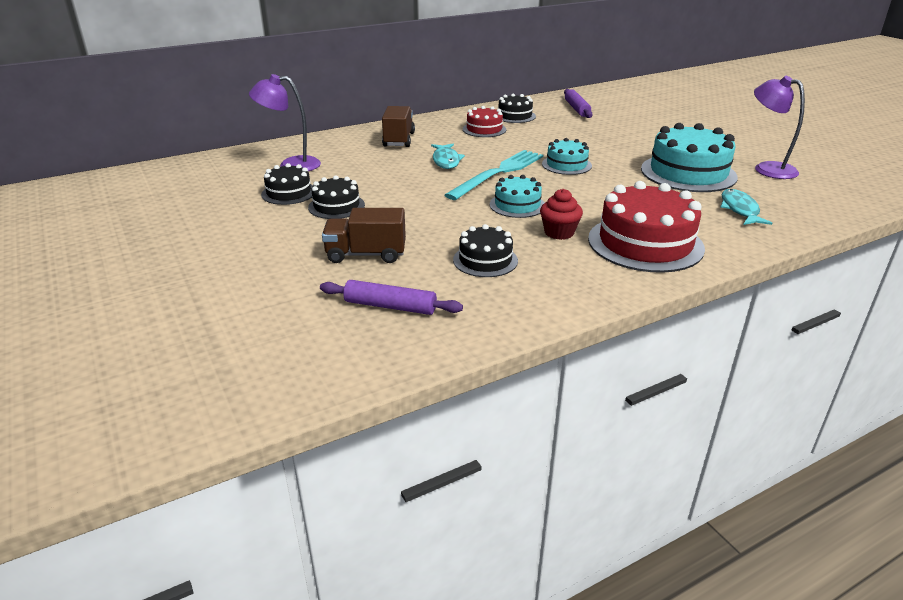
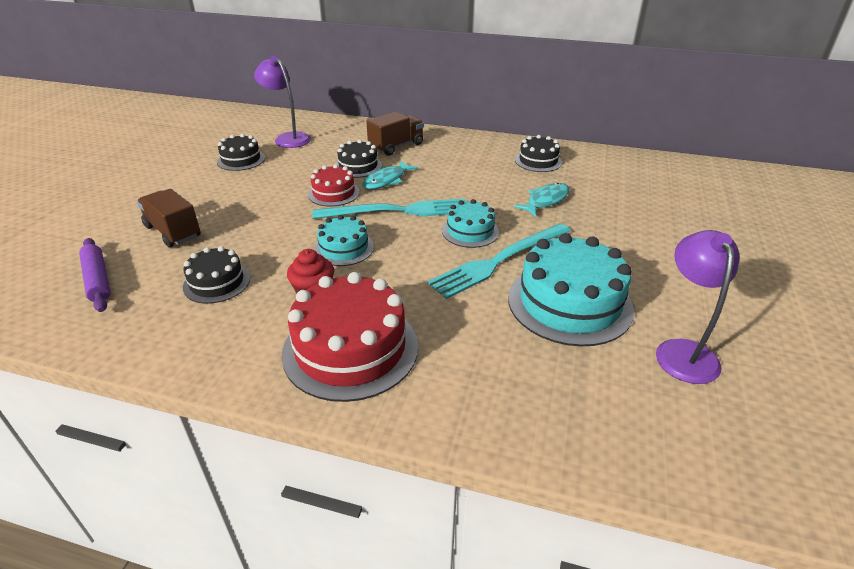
camera: 45 degrees right, 5 degrees up
(336, 206) = (241, 184): black cake -> black cake (358, 166)
(484, 129) = (481, 164): red cake -> red cake (333, 193)
(576, 109) = (617, 177): purple rolling pin -> none
(615, 171) = (499, 261): none -> turquoise fork
(740, 209) = (524, 377): turquoise fish -> turquoise fish (545, 201)

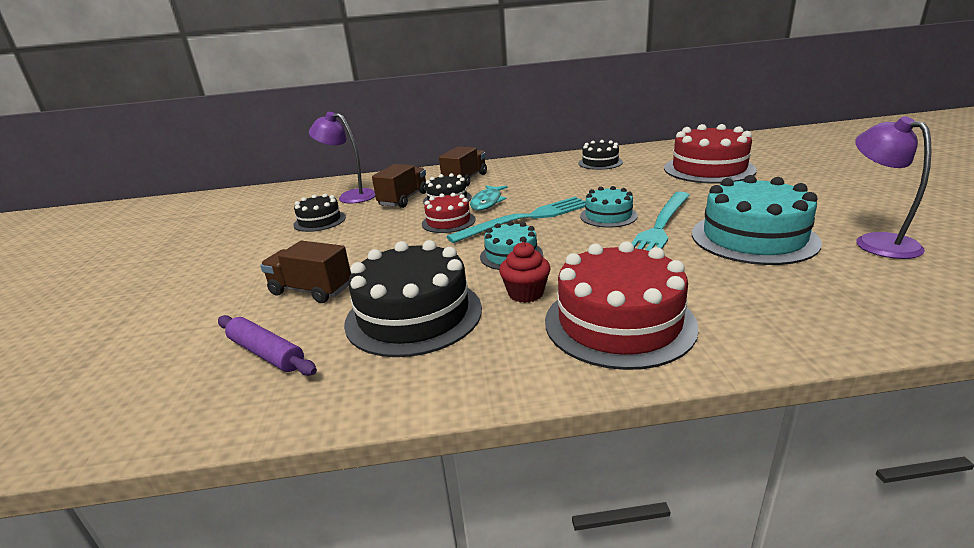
camera: 20 degrees left, 10 degrees down
(217, 282) = (414, 315): black cake -> black cake, size x1.82
(324, 155) = (403, 199): none -> brown truck
(545, 201) = (641, 183): turquoise fish -> none
(634, 202) = (708, 169): none -> red cake

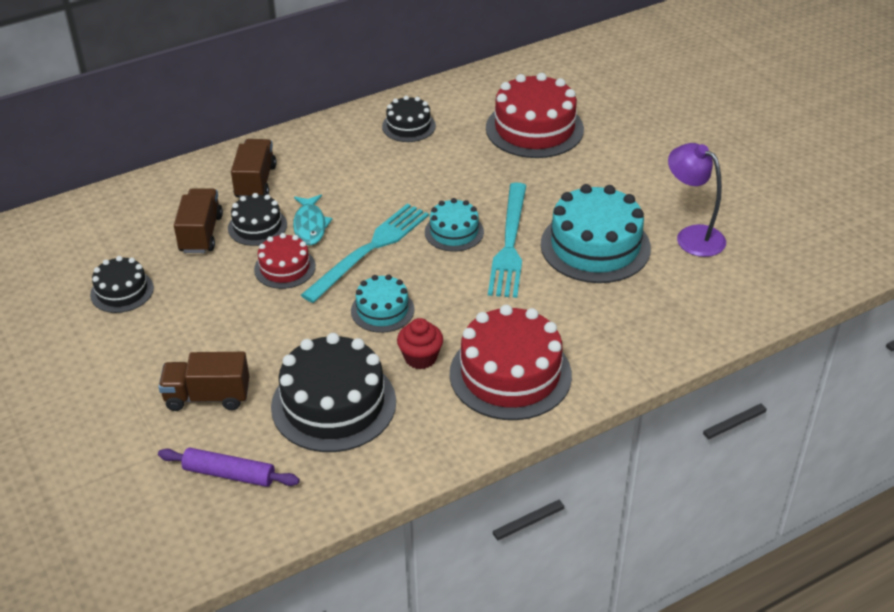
camera: 25 degrees left, 15 degrees up
(350, 196) = (123, 237): purple lamp -> none

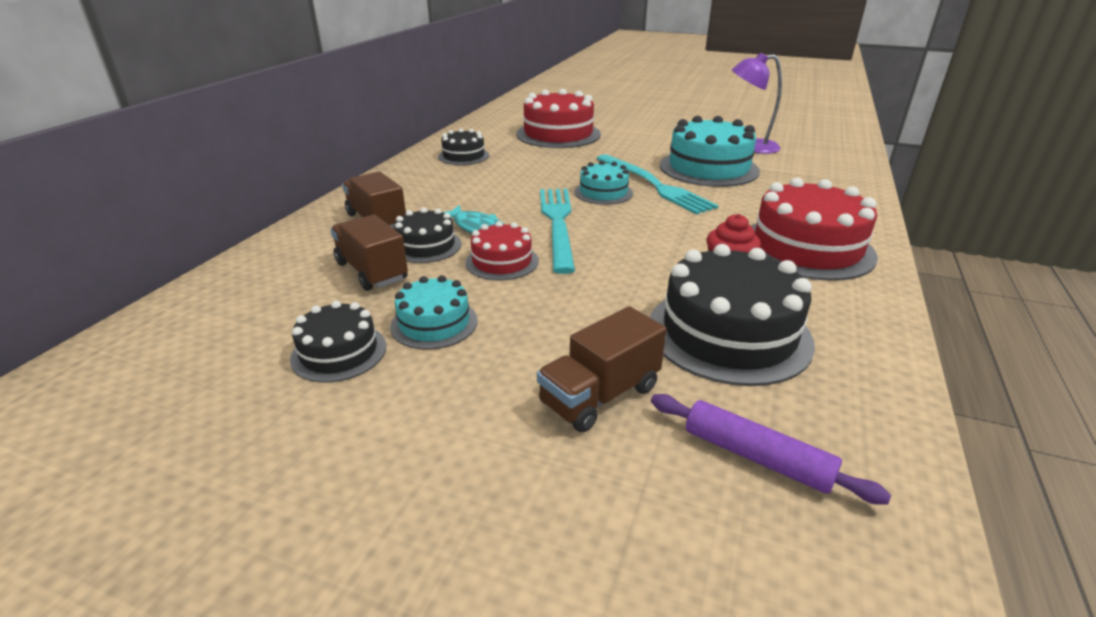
camera: 40 degrees left, 10 degrees down
(229, 474) = (756, 457): purple rolling pin -> purple rolling pin turned 60 degrees clockwise
(382, 310) = (639, 253): turquoise cake -> turquoise cake (434, 323)

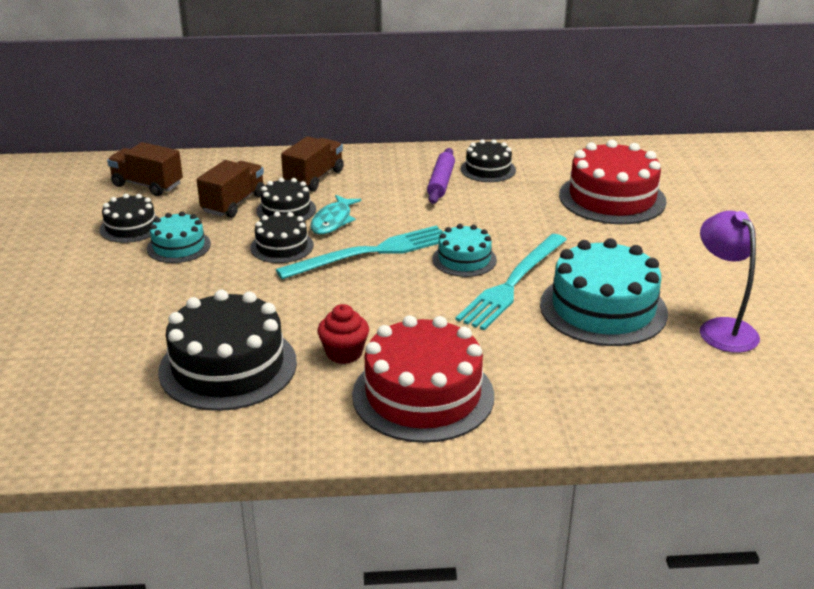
camera: 65 degrees right, 0 degrees up
(502, 261) = (282, 246): red cake -> black cake
(600, 396) = (123, 326): brown truck -> brown truck (147, 185)
(756, 457) = (82, 394): purple rolling pin -> purple rolling pin (441, 182)

